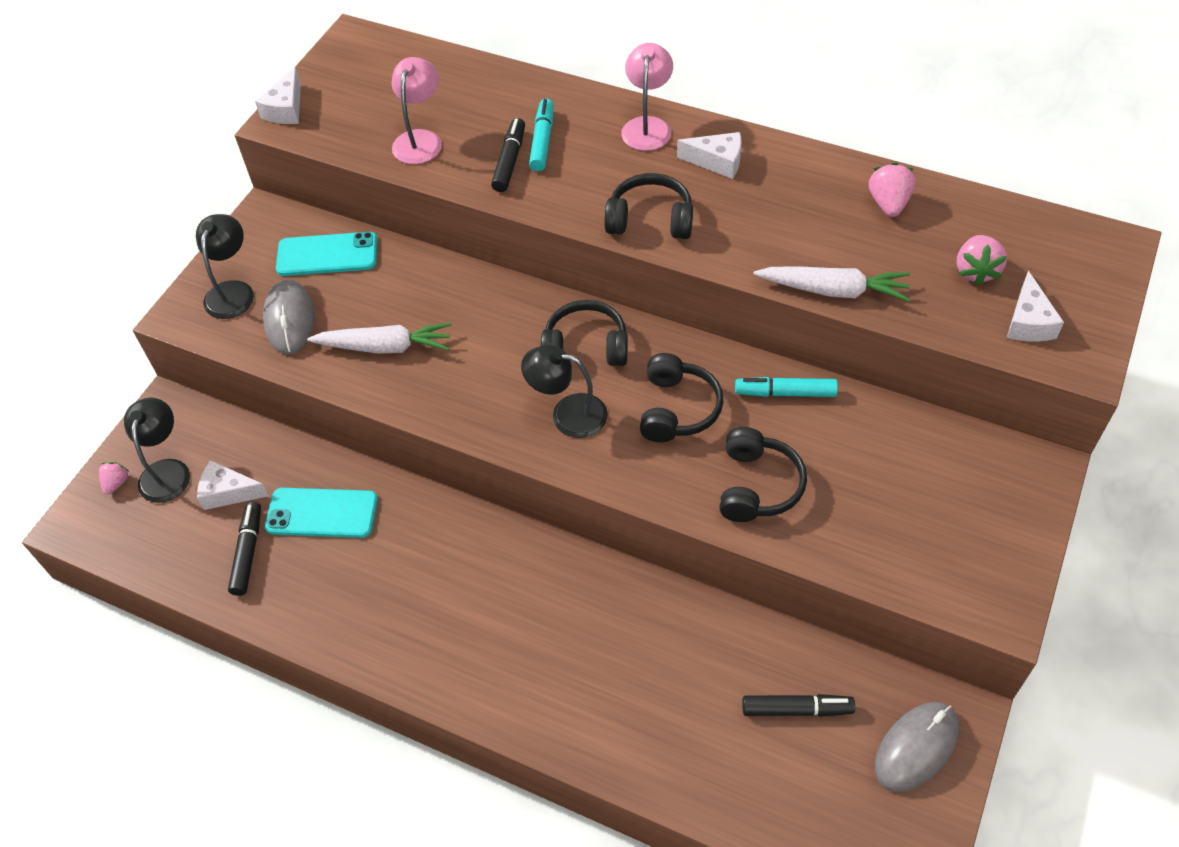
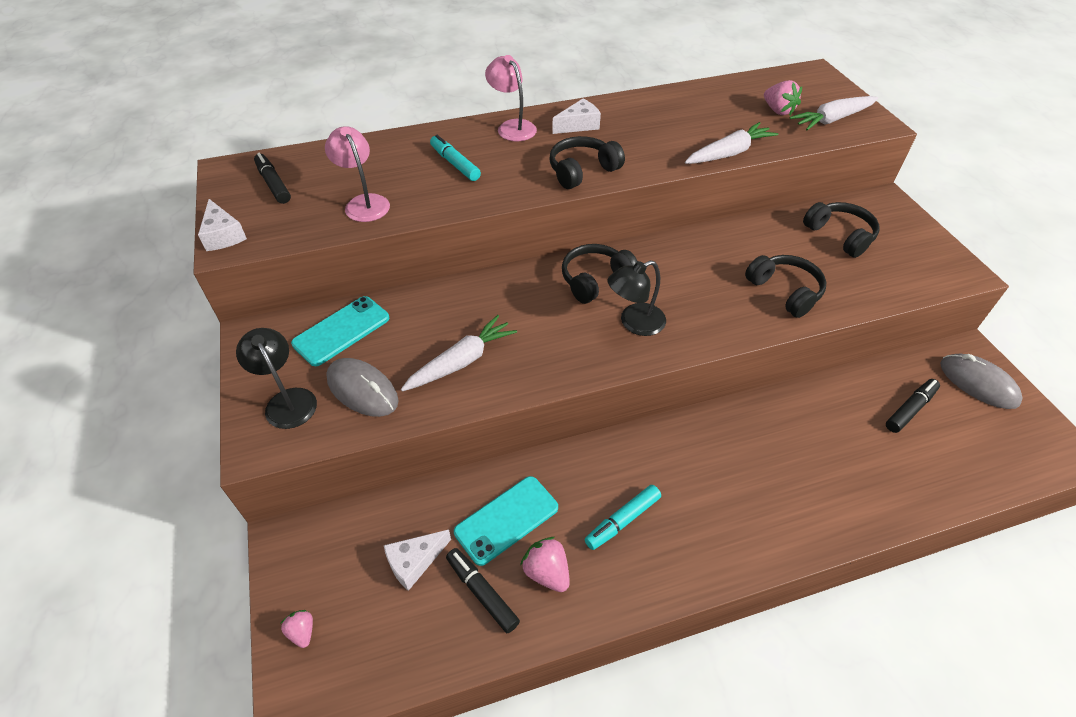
camera: 45 degrees left, 5 degrees down
(167, 471) = (340, 587): black lamp -> none
(510, 161) = (447, 184): black marker -> black marker (273, 184)
(677, 409) = (691, 280): black headphones -> black headphones (840, 235)
(785, 393) = (733, 237): turquoise marker -> turquoise marker (622, 520)
(888, 203) = (695, 102): pink strawberry -> pink strawberry (547, 572)
(916, 747) = (978, 383): grey mouse -> grey mouse turned 45 degrees counterclockwise
(1028, 322) = (832, 120): white cheese -> white carrot

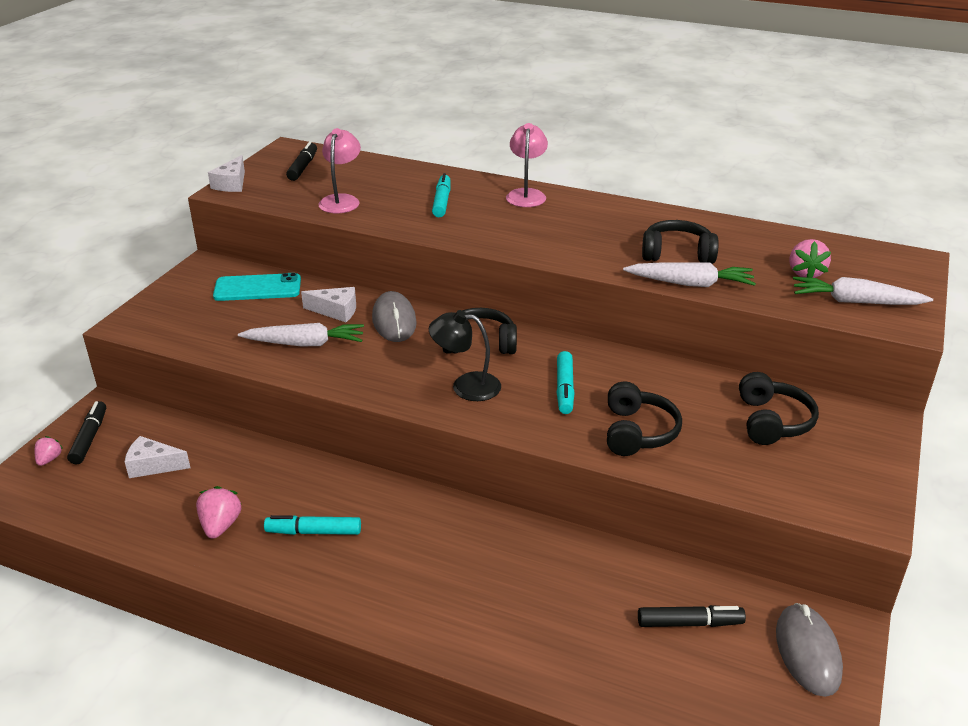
camera: 40 degrees right, 15 degrees down
(287, 400) = (174, 310): black lamp -> none
(362, 390) = (222, 327): grey mouse -> grey mouse (394, 321)
(482, 592) = (167, 508): black marker -> black marker (89, 438)
(506, 520) = (238, 480): turquoise phone -> none
(578, 125) = (585, 213): white cheese -> white cheese (336, 311)
(582, 171) = (533, 244): black headphones -> black headphones (677, 254)
(699, 284) = (564, 389): none -> turquoise marker

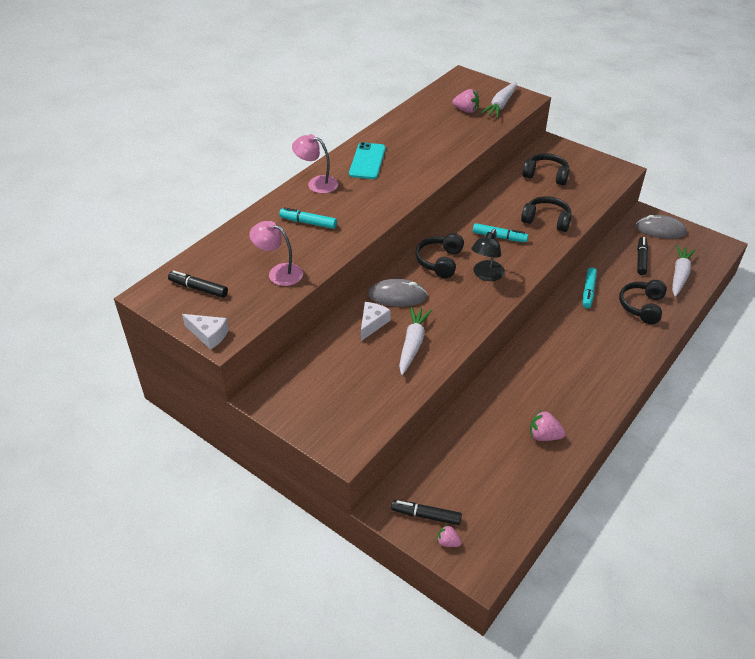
camera: 75 degrees left, 10 degrees up
(153, 465) = (471, 473): white cheese -> none
(257, 288) = (319, 365): turquoise phone -> turquoise phone (367, 161)
(313, 532) = (557, 390): turquoise marker -> turquoise marker (588, 291)
(677, 254) = (428, 144): black headphones -> black headphones (642, 306)
(690, 284) = (465, 148): white carrot -> white carrot (679, 275)

